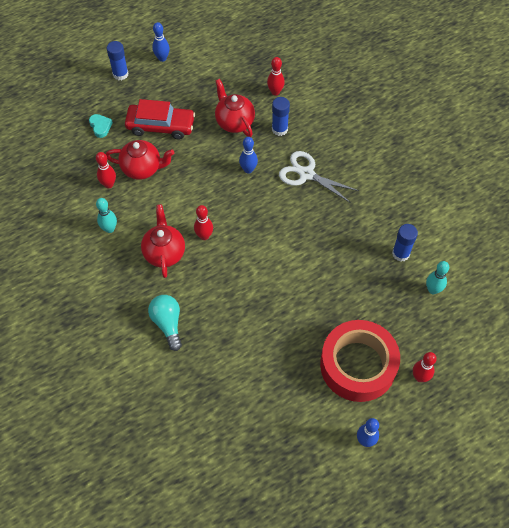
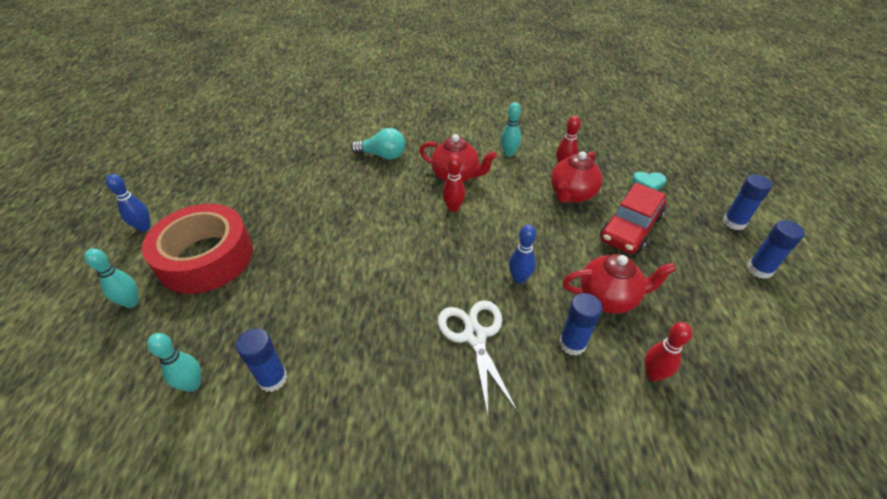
camera: 120 degrees right, 15 degrees down
(162, 58) = (759, 269): blue bowling pin -> blue glue stick
(306, 174) = (474, 336): white scissors -> white scissors turned 75 degrees counterclockwise
(420, 377) = (131, 302): red bowling pin -> turquoise bowling pin

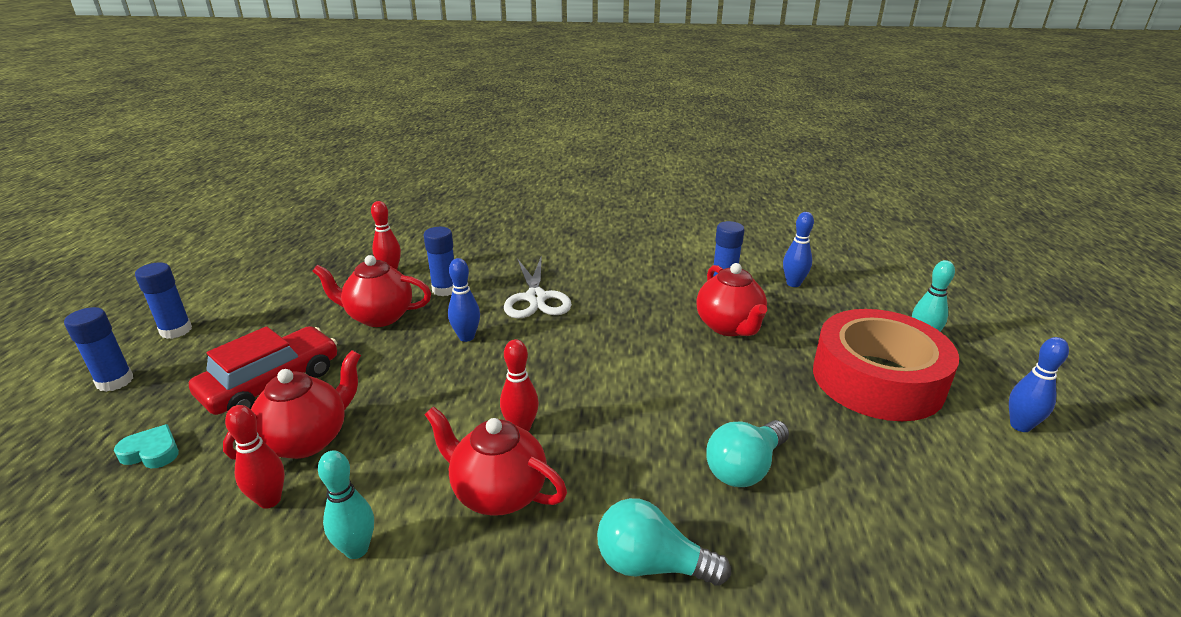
camera: 175 degrees left, 15 degrees down
(193, 384) = (793, 283): turquoise bowling pin -> blue bowling pin
(293, 307) = (729, 326): none -> red teapot
(328, 194) = (744, 468): none -> turquoise light bulb

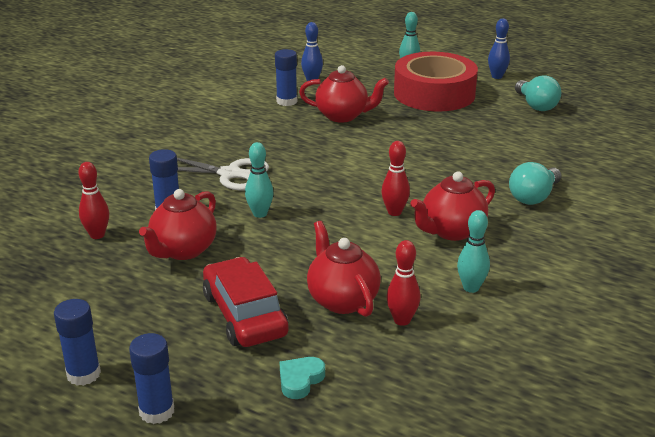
camera: 65 degrees left, 0 degrees up
(466, 337) = (260, 214): blue bowling pin -> turquoise bowling pin
(744, 468) = (480, 152): turquoise light bulb -> turquoise light bulb (536, 105)

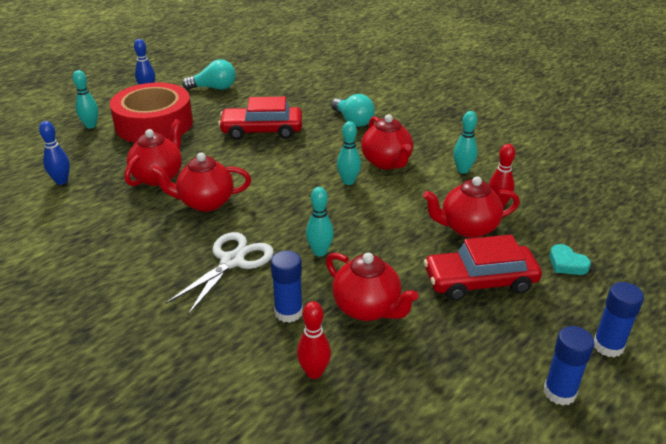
camera: 75 degrees left, 5 degrees up
(286, 101) = (96, 204): blue glue stick -> none
(313, 145) = (205, 202): none -> red teapot
(394, 212) = (348, 181): red bowling pin -> turquoise bowling pin
(465, 147) = (262, 130): none -> red car

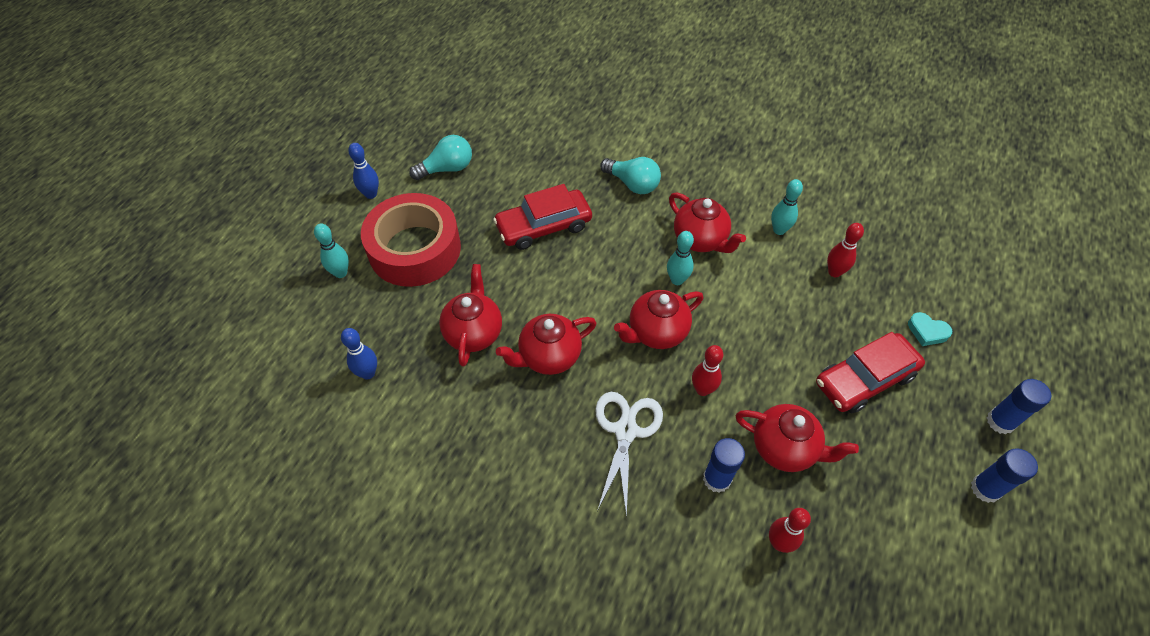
camera: 20 degrees left, 20 degrees up
(320, 252) = (702, 389): turquoise bowling pin -> red bowling pin
(468, 228) = (822, 312): red teapot -> red teapot (656, 332)

